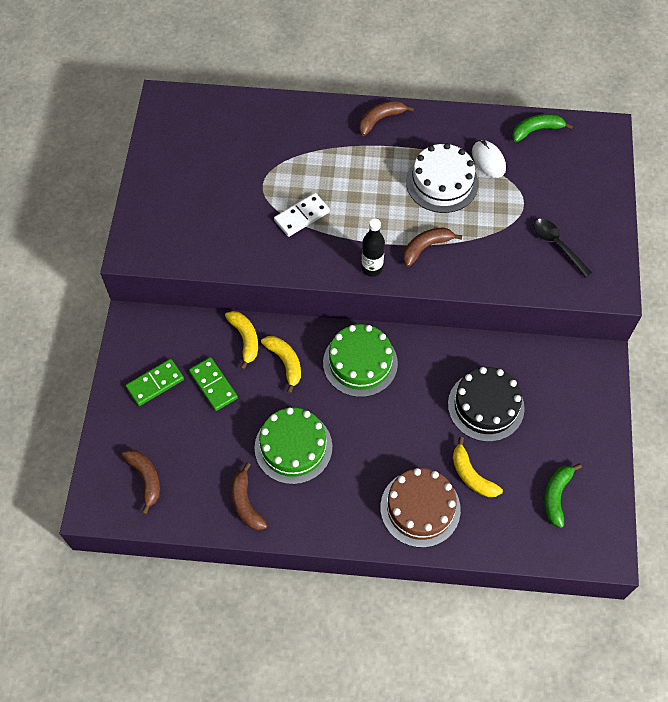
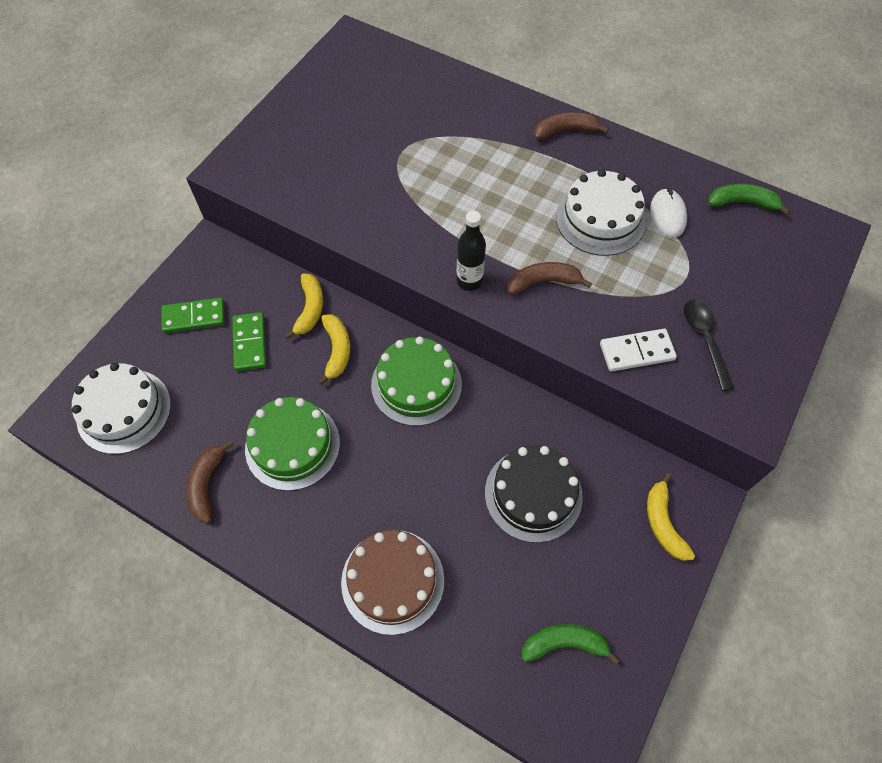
camera: 25 degrees right, 0 degrees up
(145, 478) = (124, 411): brown banana -> white cake
(302, 216) = (424, 198): white domino -> white domino (636, 352)
(471, 475) = (473, 569): yellow banana -> yellow banana (663, 523)
(556, 496) = (564, 643): green banana -> green banana turned 45 degrees clockwise

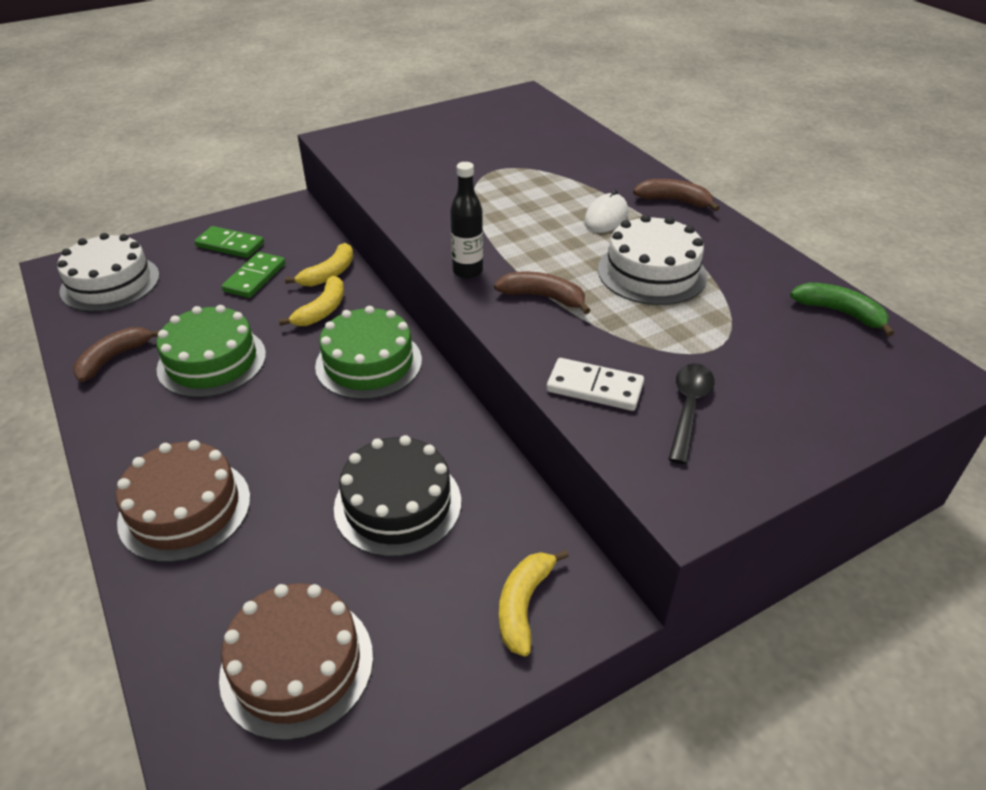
camera: 30 degrees right, 20 degrees down
(564, 643) = (297, 665): green banana -> brown cake
(667, 215) = (735, 293): white mouse -> white mouse (606, 217)

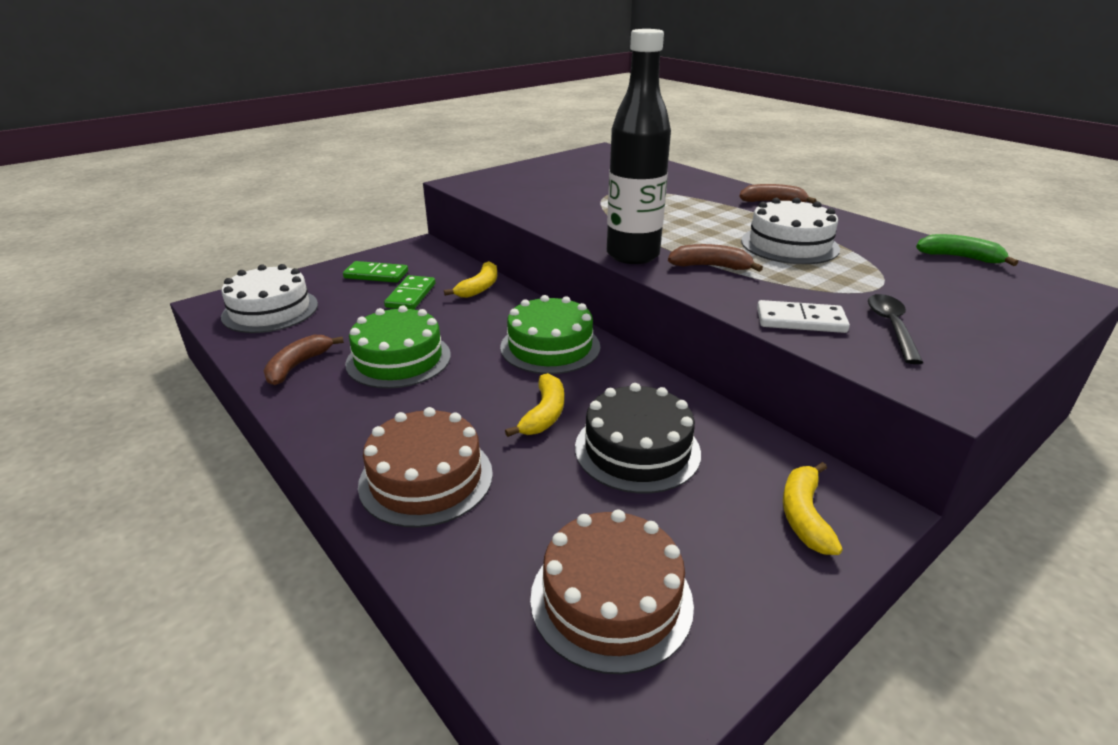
camera: 10 degrees left, 10 degrees down
(322, 310) = (486, 313): yellow banana -> yellow banana (544, 414)
(467, 271) = (632, 255): black bottle -> black bottle, size x1.93
(606, 217) = (725, 215): white mouse -> none

